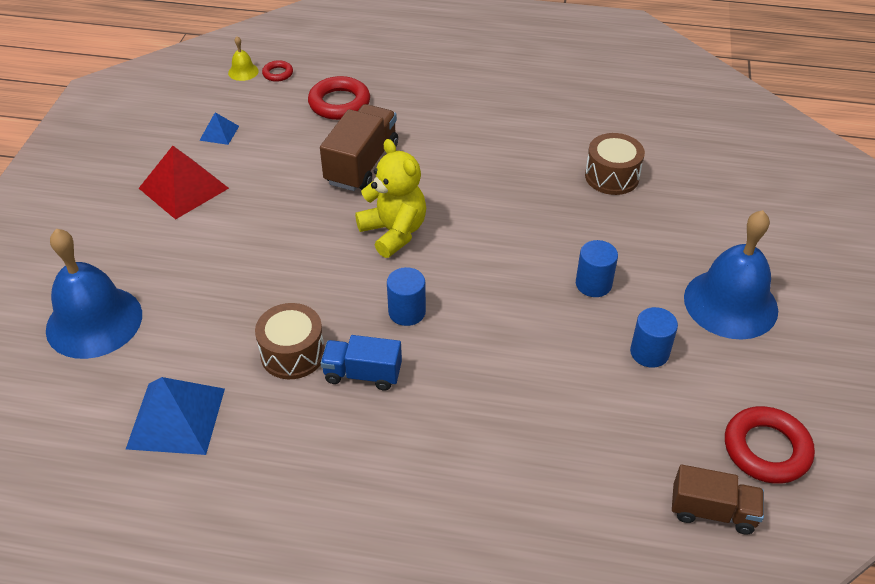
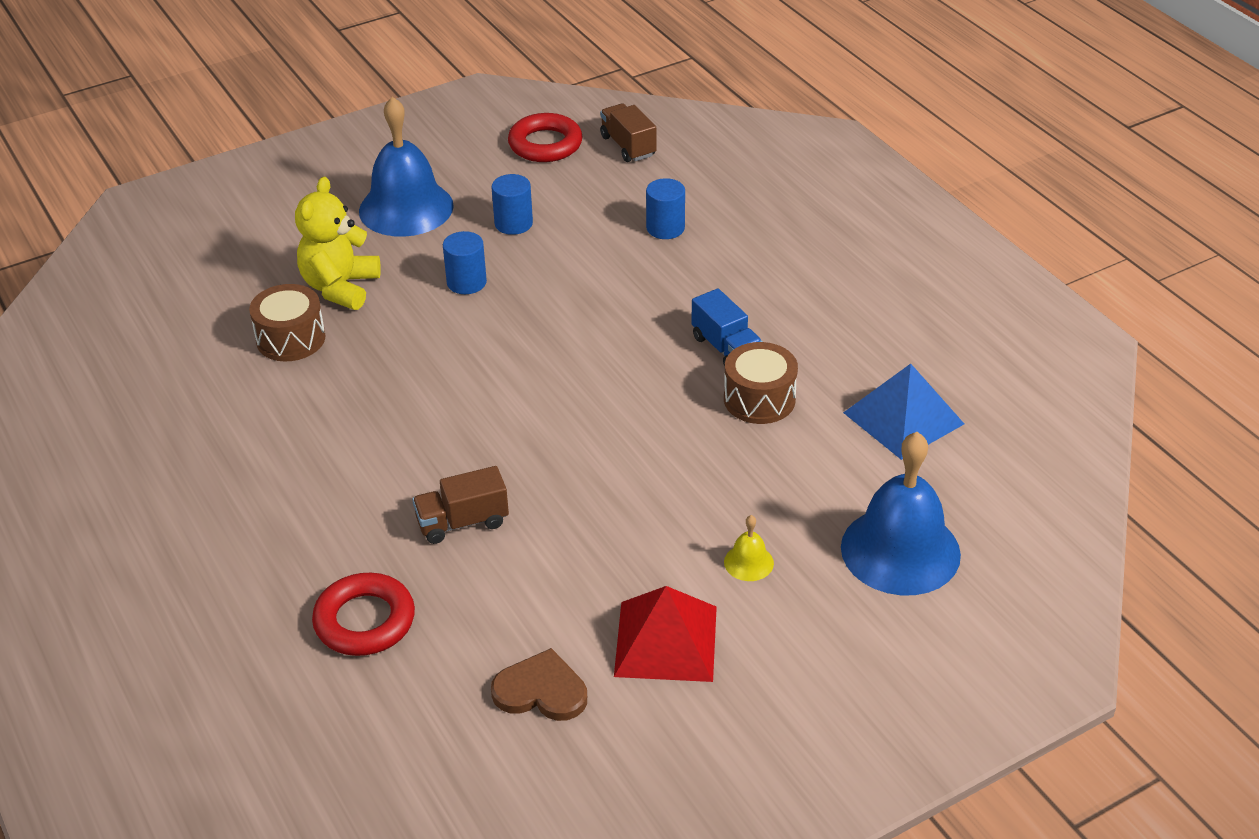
camera: 130 degrees left, 5 degrees down
(219, 133) = (541, 691): blue pyramid -> brown heart
(243, 71) = (389, 776): yellow bell -> yellow bell (748, 562)
(278, 73) = (357, 733): red ring -> none
(362, 164) = (462, 522): brown truck -> brown truck, size x0.65
(394, 232) = (540, 432): yellow teddy bear -> yellow teddy bear (340, 287)
(407, 312) = (630, 364): blue cylinder -> blue cylinder (665, 228)

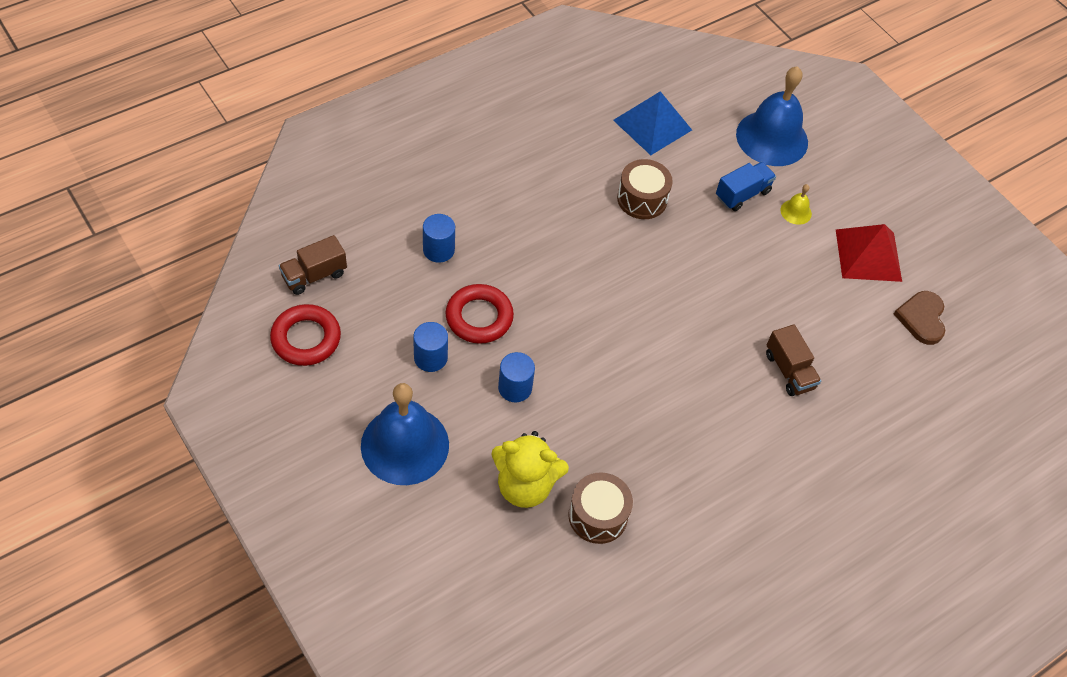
camera: 100 degrees left, 15 degrees up
(365, 621) = (889, 422): red ring -> red ring (479, 317)
(726, 348) = (588, 216): blue truck -> blue truck (742, 194)

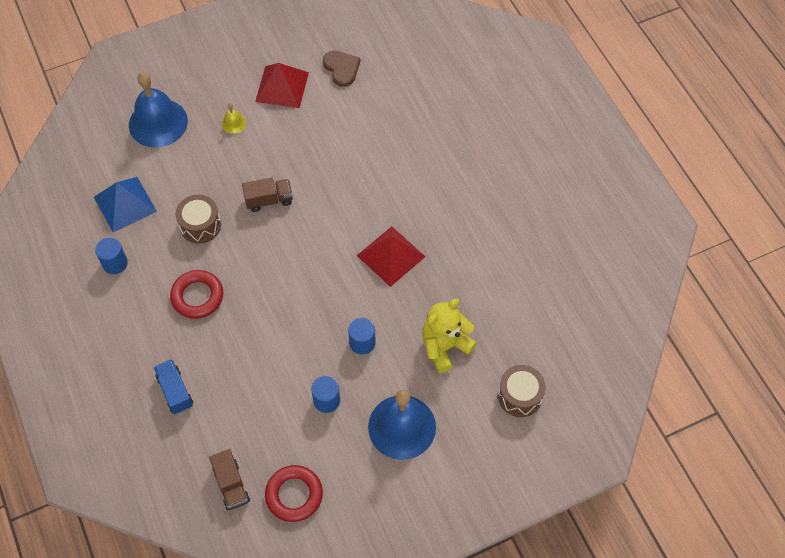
camera: 75 degrees left, 5 degrees up
(438, 250) = (223, 383): blue cylinder -> blue cylinder (115, 263)
(479, 317) = (294, 360): red ring -> red ring (197, 296)
(525, 485) = (445, 346): yellow teddy bear -> yellow teddy bear turned 150 degrees counterclockwise
(598, 515) = (473, 302): brown drum -> brown drum (519, 396)
(647, 407) = (391, 256): none -> red pyramid
(742, 194) = (210, 155): blue truck -> blue truck (175, 391)
(789, 371) = (373, 159): brown truck -> brown truck (269, 200)
(922, 318) = (342, 68): brown heart -> brown heart turned 135 degrees counterclockwise

